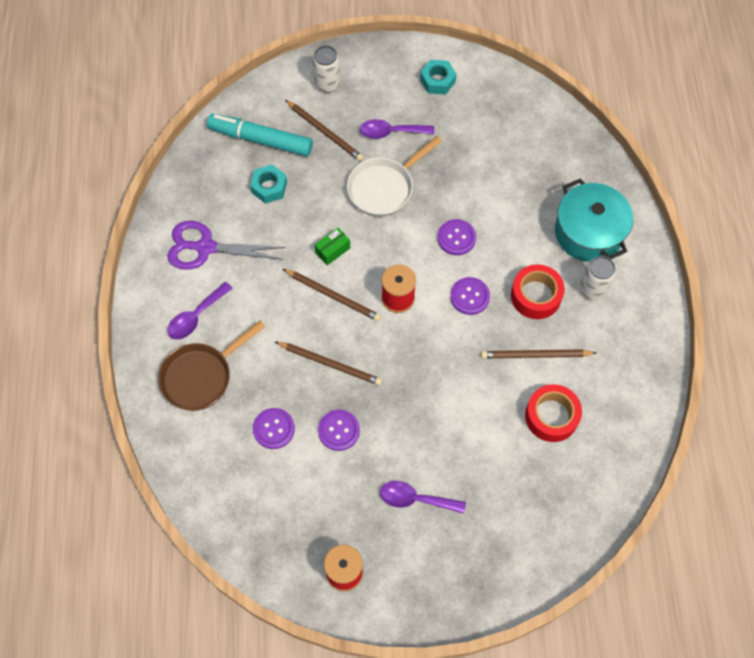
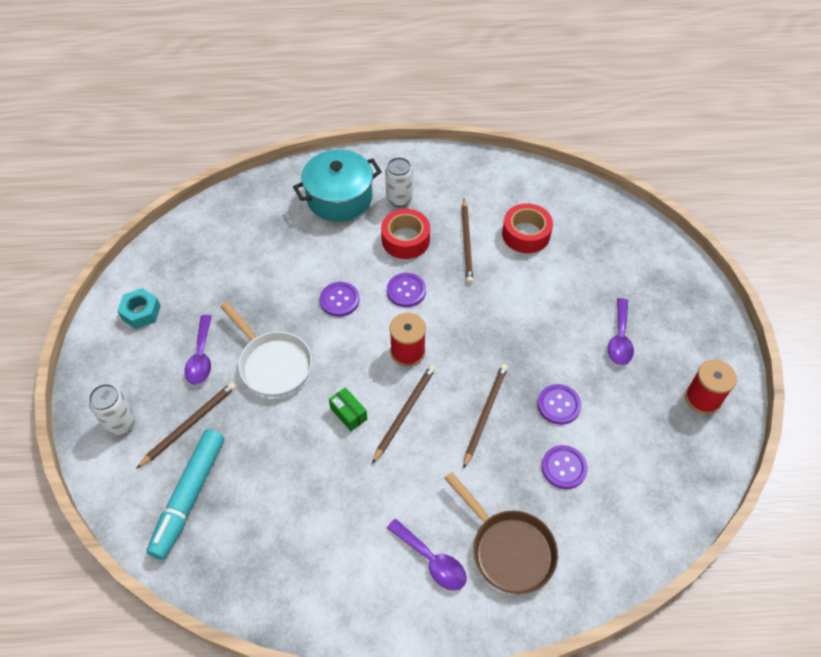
camera: 90 degrees left, 10 degrees down
(205, 247) = (338, 556): purple scissors -> none
(269, 187) = (259, 484): turquoise nut -> none

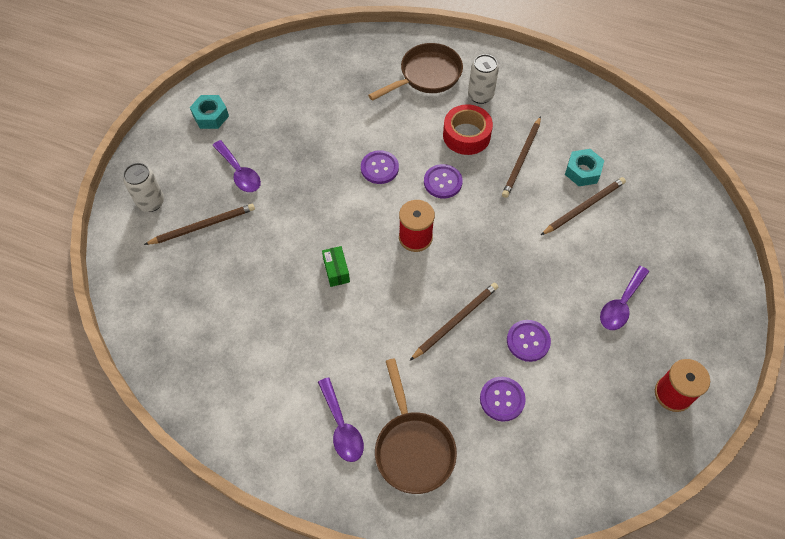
camera: 25 degrees right, 5 degrees up
(189, 496) = (174, 285): turquoise marker -> none
(201, 357) = (239, 173): purple spoon -> purple spoon turned 60 degrees counterclockwise
(272, 364) = (295, 202): white pan -> none
(339, 198) = (426, 75): turquoise pot -> brown pan
(405, 412) = (385, 290): brown pencil -> brown pencil (584, 207)
(526, 234) = (582, 171): red tape -> turquoise nut

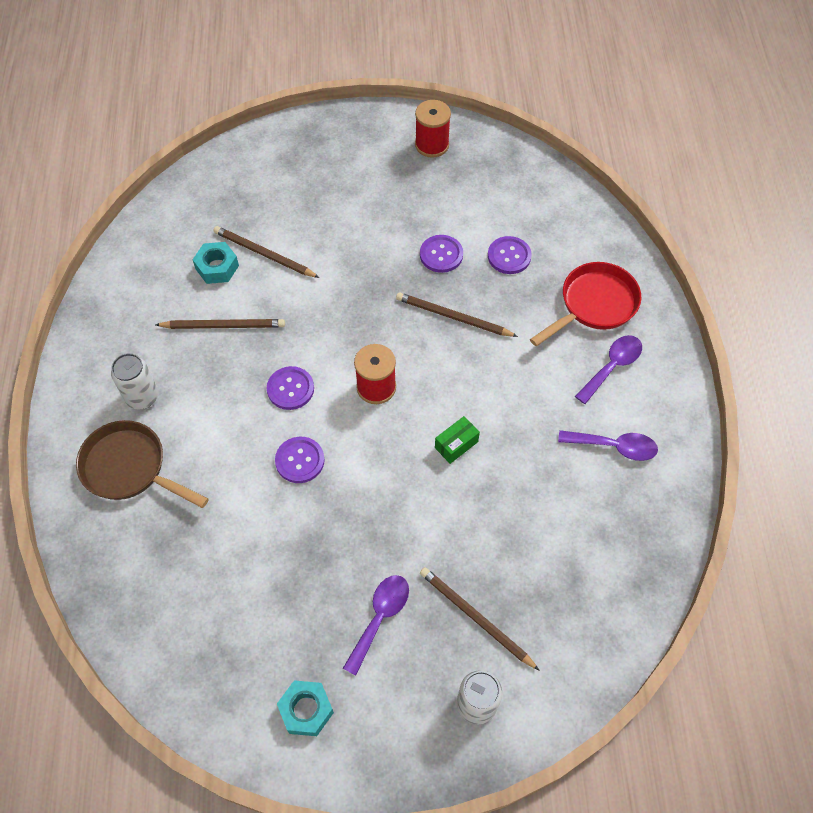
camera: 115 degrees left, 0 degrees up
(413, 448) = (594, 305): brown pan -> red pan
(466, 135) = (211, 390): red tape -> none
(621, 304) = (364, 198): purple spoon -> purple spoon (614, 447)

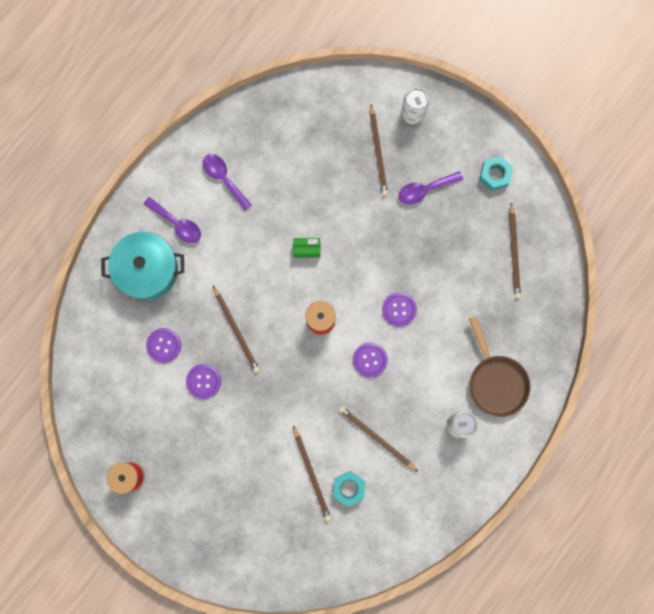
camera: 140 degrees left, 20 degrees up
(209, 628) = (514, 253): none -> brown pencil
(594, 305) = (147, 270): red pan -> turquoise pot
(612, 366) = (177, 224): purple spoon -> purple spoon turned 135 degrees counterclockwise

